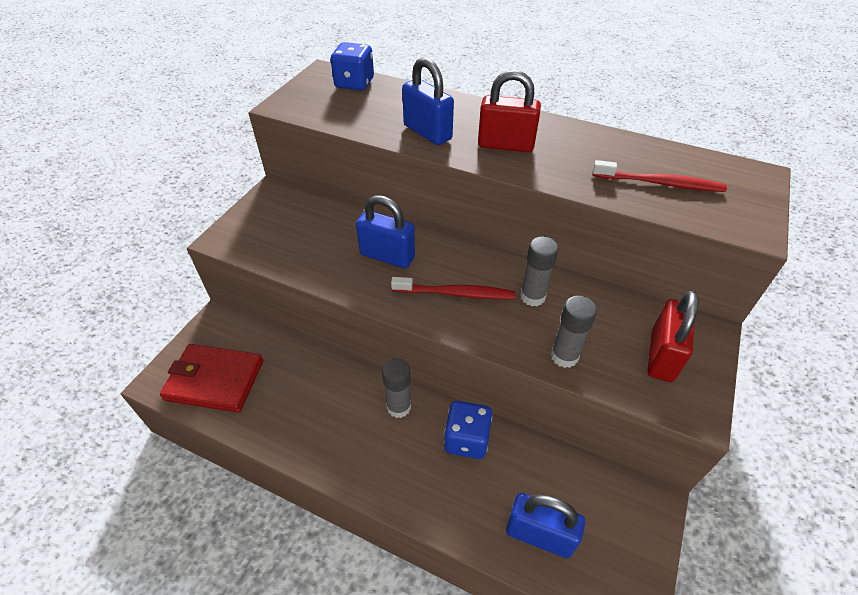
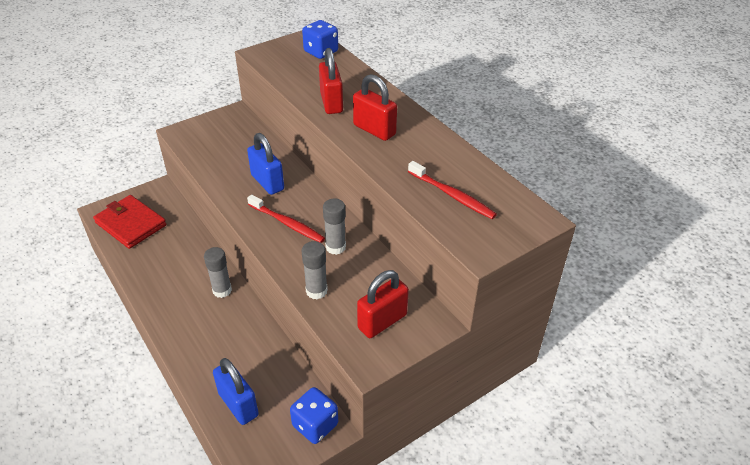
camera: 30 degrees right, 5 degrees down
(427, 132) = (331, 103): blue padlock -> red padlock
(466, 439) = (246, 330): blue dice -> blue dice (315, 425)

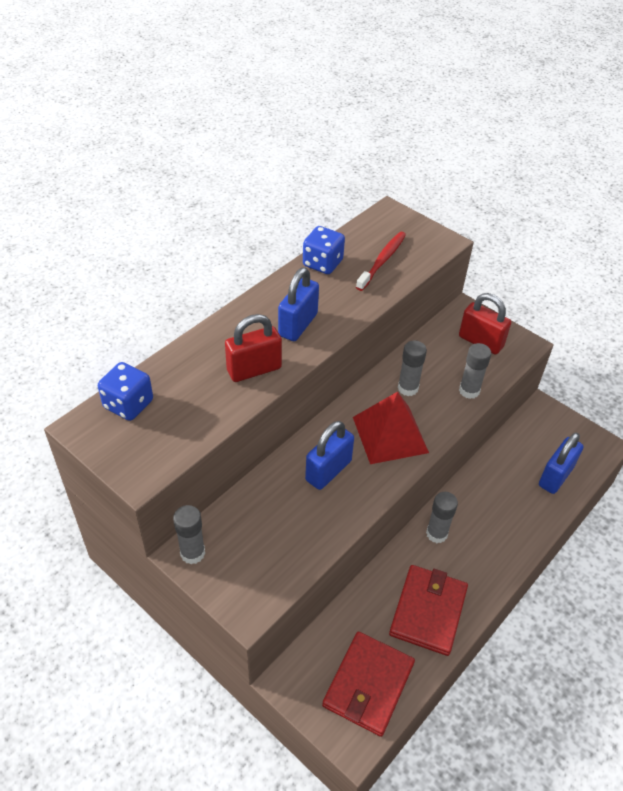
camera: 105 degrees left, 5 degrees up
(161, 267) = (428, 611): none -> red wallet
(233, 115) = (192, 553): none -> grey glue stick
(287, 223) = (390, 434): red toothbrush -> red pyramid
(315, 425) = (544, 418): blue dice -> blue dice (322, 263)
(374, 130) = (298, 325): red padlock -> blue padlock

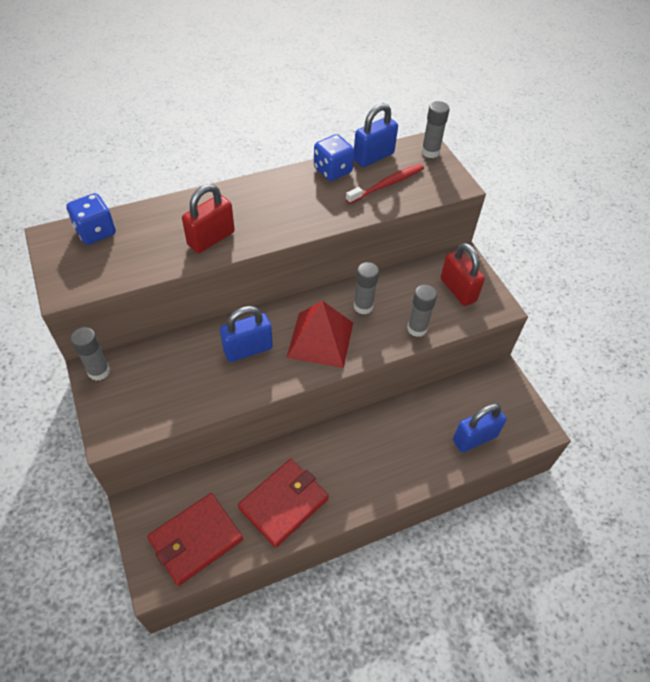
camera: 25 degrees right, 5 degrees up
(254, 369) = (211, 239): red padlock -> red padlock turned 45 degrees counterclockwise
(298, 325) = (274, 214): blue padlock -> blue padlock (373, 157)
(436, 534) = (333, 442): grey glue stick -> grey glue stick (430, 152)

